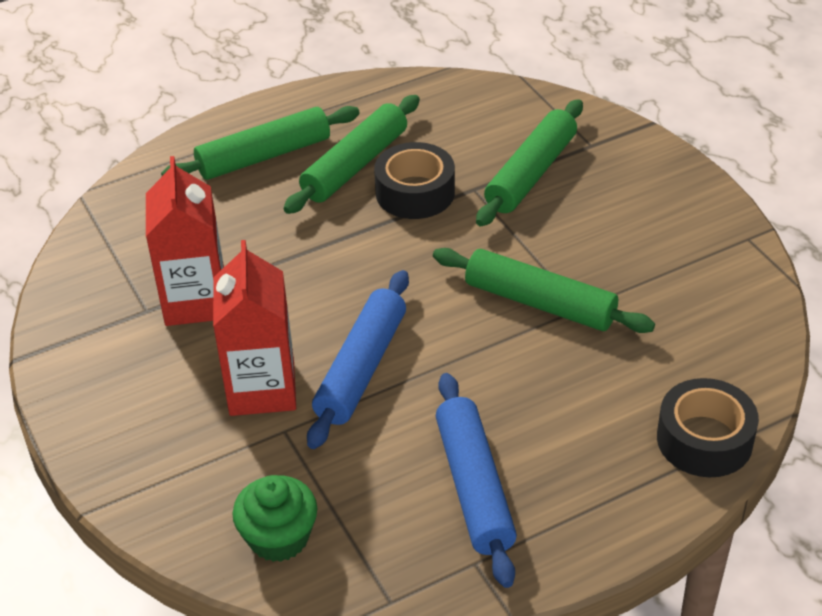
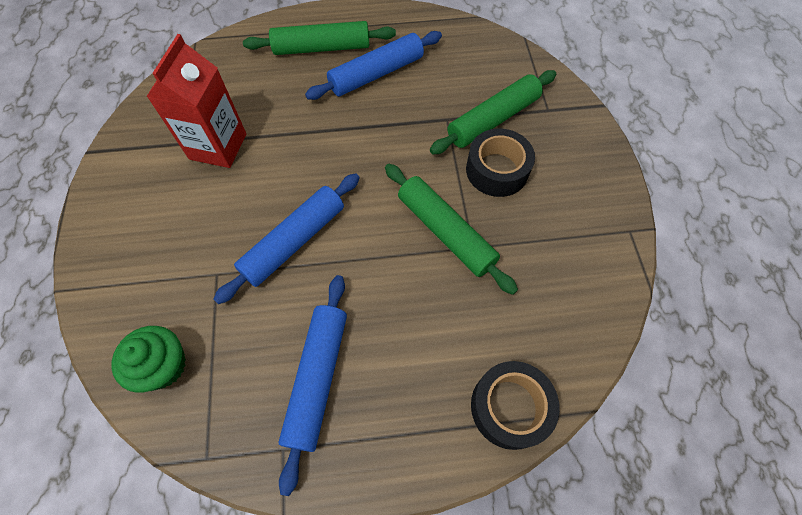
camera: 20 degrees right, 20 degrees up
(262, 389) = (221, 233): red carton -> none
(355, 165) = (376, 74): green rolling pin -> blue rolling pin
(415, 192) = (405, 109): black tape -> black tape (497, 170)

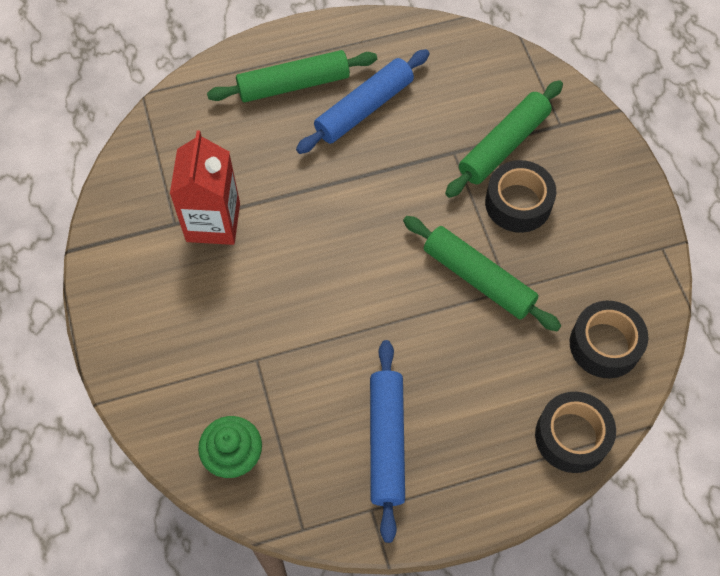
camera: 10 degrees left, 0 degrees up
(294, 242) = (326, 313): blue rolling pin -> none
(559, 316) = (605, 345): none -> black tape

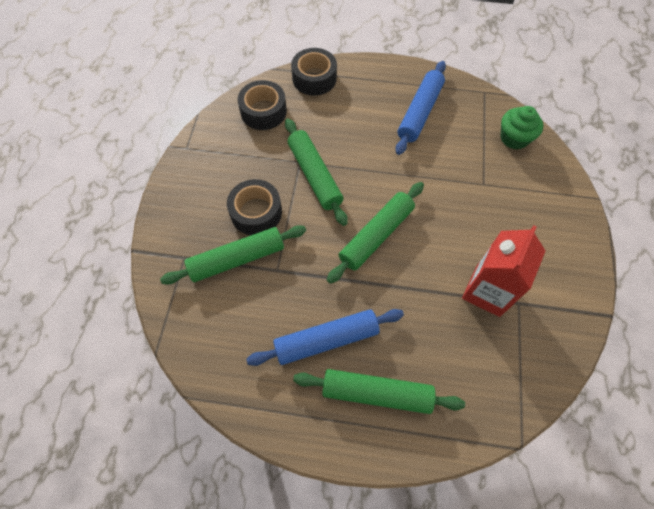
camera: 155 degrees left, 0 degrees up
(364, 234) = (376, 235): none -> green rolling pin

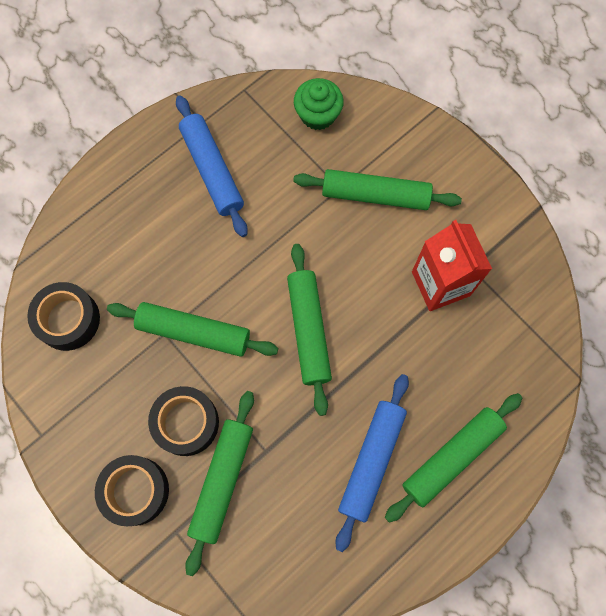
camera: 50 degrees left, 10 degrees up
(314, 78) = (73, 233): black tape -> black tape (135, 491)
(501, 207) = (375, 195): none -> green rolling pin

